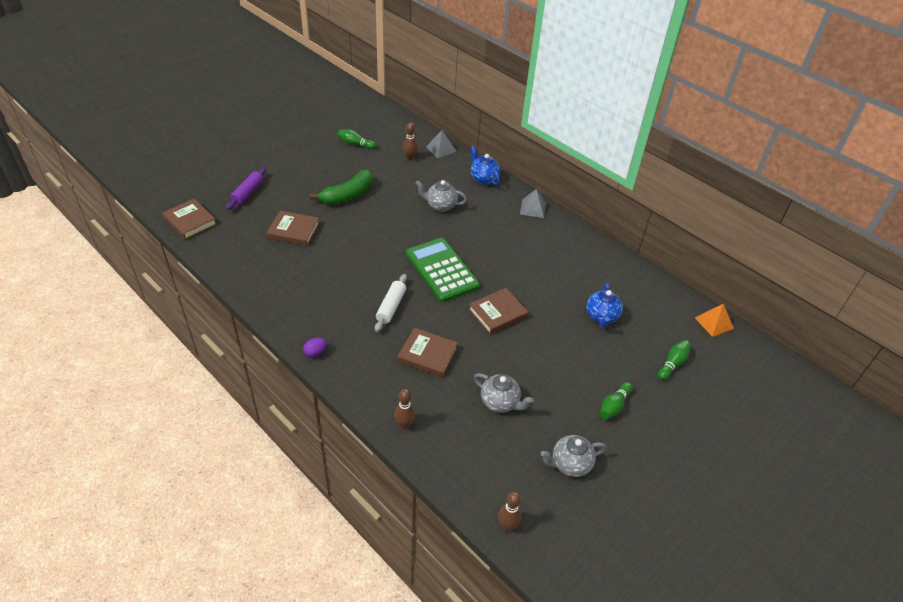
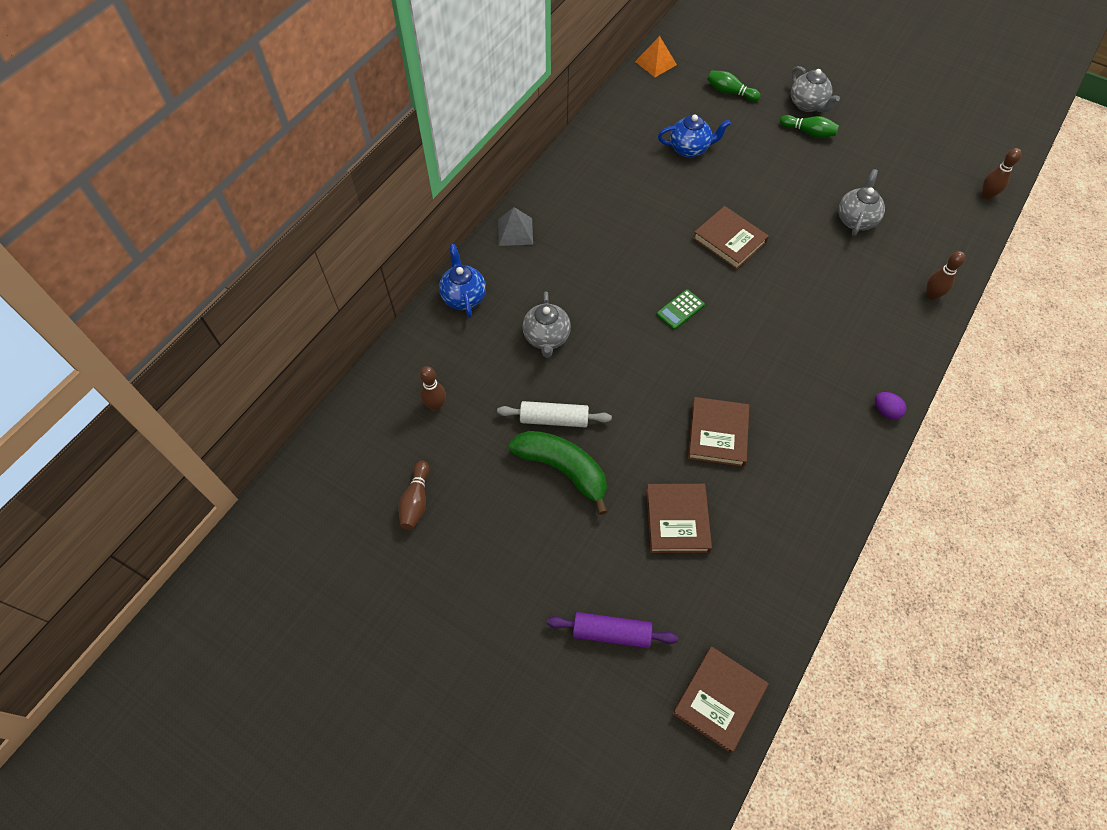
camera: 100 degrees left, 15 degrees up
(355, 144) = (416, 501): green bowling pin -> brown bowling pin
(391, 307) = (771, 350): white rolling pin -> white rolling pin (554, 419)
(427, 355) = (827, 295): brown book -> brown book (717, 434)
(441, 149) = (399, 367): grey pyramid -> none
(442, 270) = (680, 310): green calculator -> green calculator, size x0.42
(483, 179) = (464, 297): blue teapot -> blue teapot turned 120 degrees clockwise
(570, 464) = (896, 159): grey teapot -> grey teapot (807, 105)

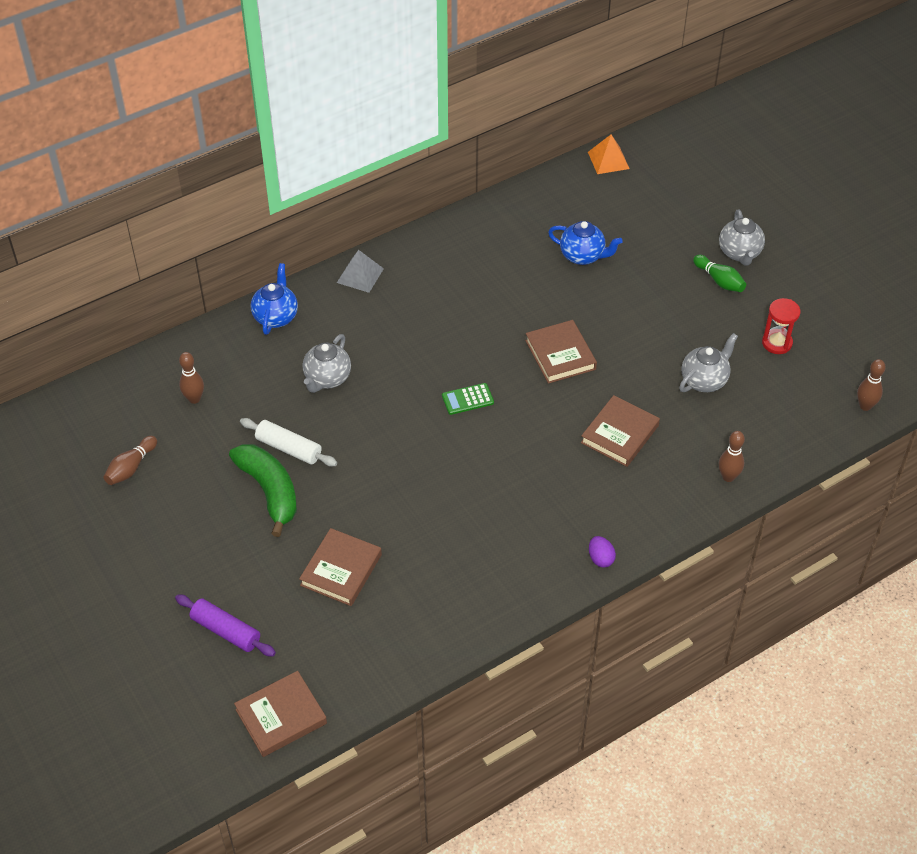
camera: 25 degrees right, 10 degrees down
(717, 434) = (426, 516): brown book -> brown book (619, 434)
(730, 92) = (665, 214): green bowling pin -> none
(886, 168) = (777, 343): none -> red hourglass

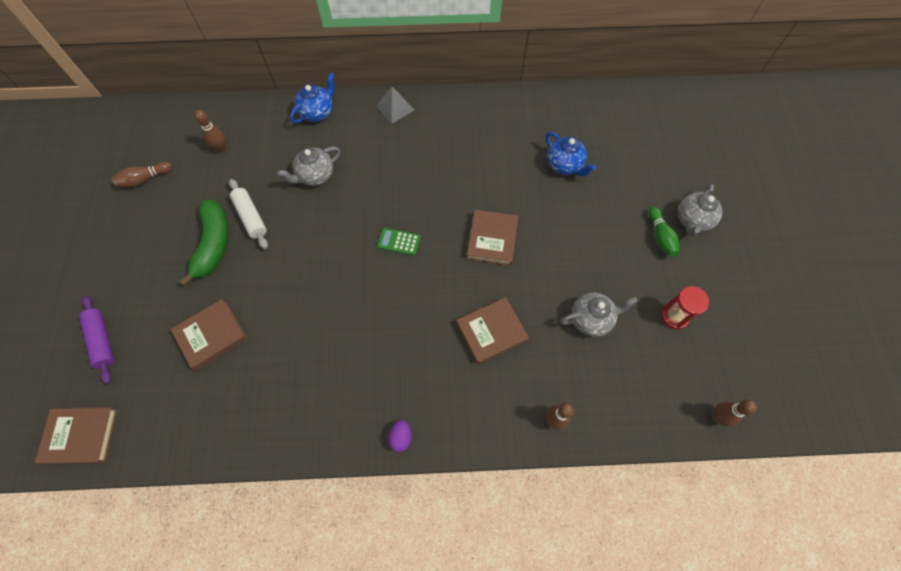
camera: 30 degrees right, 15 degrees up
(608, 160) = (636, 97): orange pyramid -> none

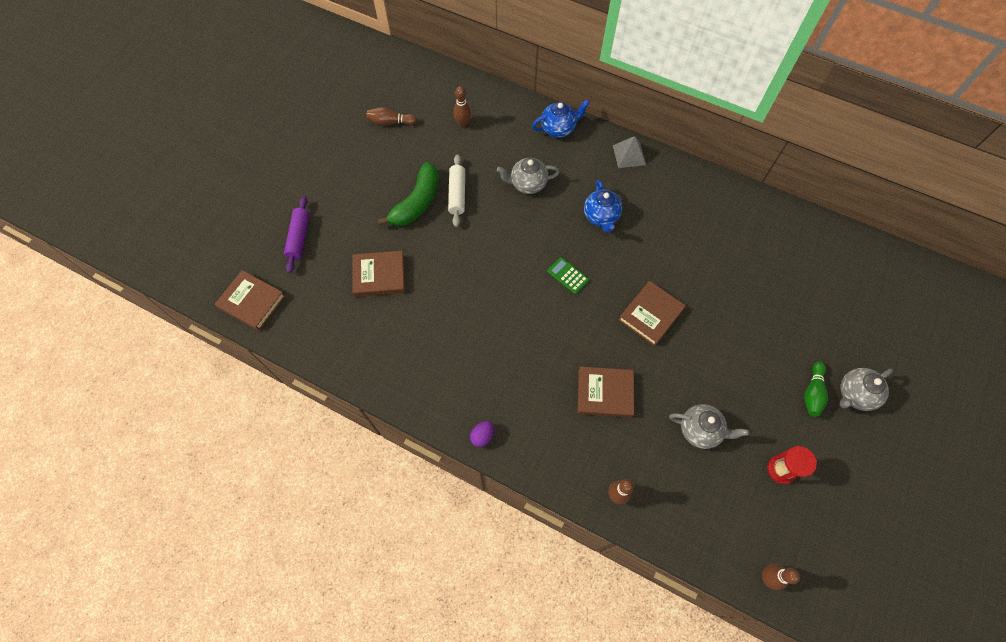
camera: 30 degrees right, 0 degrees up
(564, 166) = (758, 282): blue teapot -> blue teapot (601, 217)

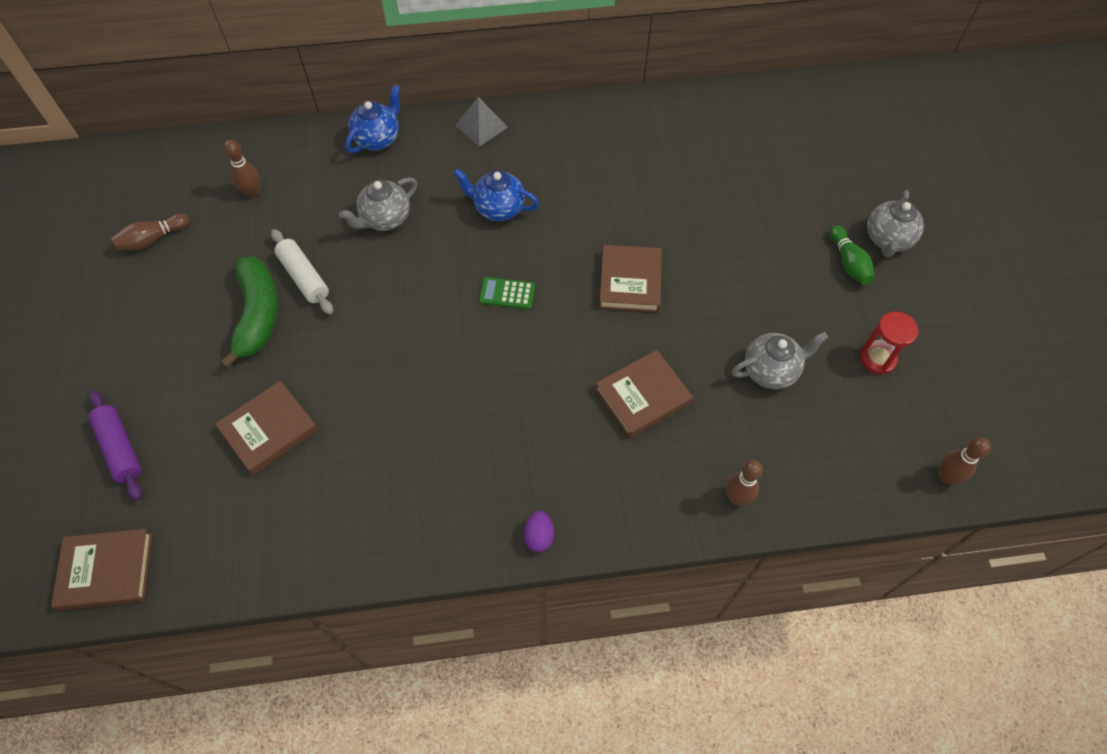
camera: 35 degrees left, 5 degrees down
(601, 217) = (498, 209): blue teapot -> blue teapot turned 150 degrees clockwise

